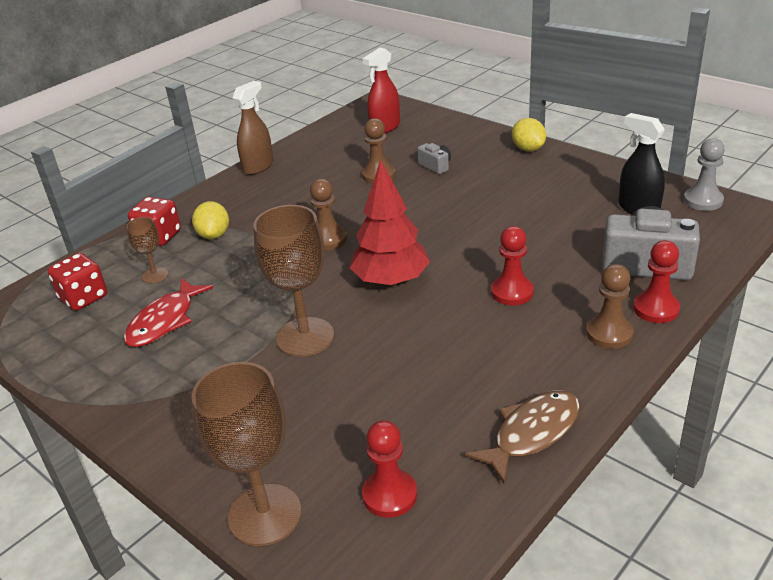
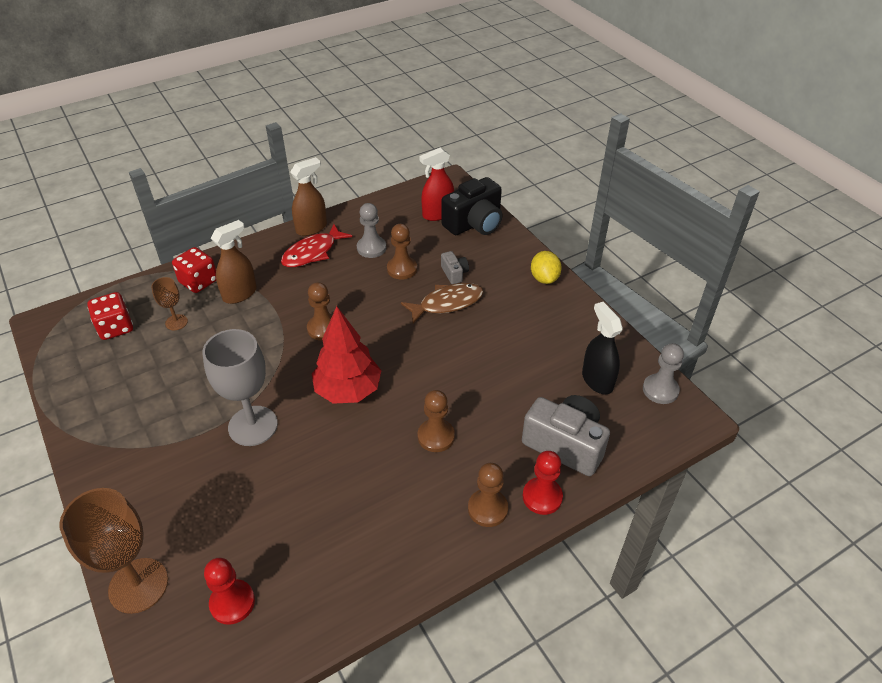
camera: 15 degrees right, 10 degrees up
(165, 321) = (161, 372): red fish -> red fish (312, 252)
(214, 235) = (240, 294): yellow lemon -> brown spray bottle
(305, 337) = (253, 426): brown goblet -> grey goblet
(334, 167) = (371, 248): none -> grey pawn
(428, 126) = (474, 223): none -> black camera
(512, 292) = (436, 436): red pawn -> brown pawn
(532, 433) = (367, 586): brown fish -> brown fish (447, 303)

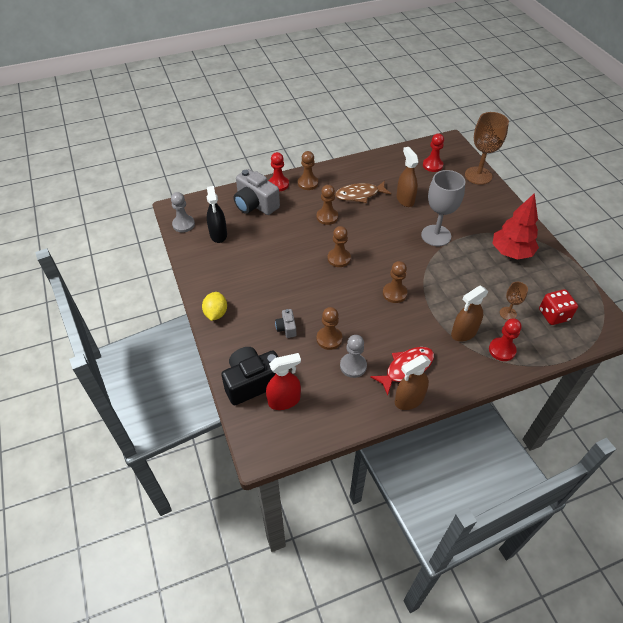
camera: 170 degrees left, 5 degrees up
(198, 281) = (502, 350): red dice -> red pawn
(299, 495) = (405, 199): none -> brown spray bottle
(348, 390) = (377, 248): red tree -> red tree (511, 252)
(405, 366) = (339, 258): none -> brown pawn
(447, 303) = (299, 301): brown fish -> brown fish (360, 195)

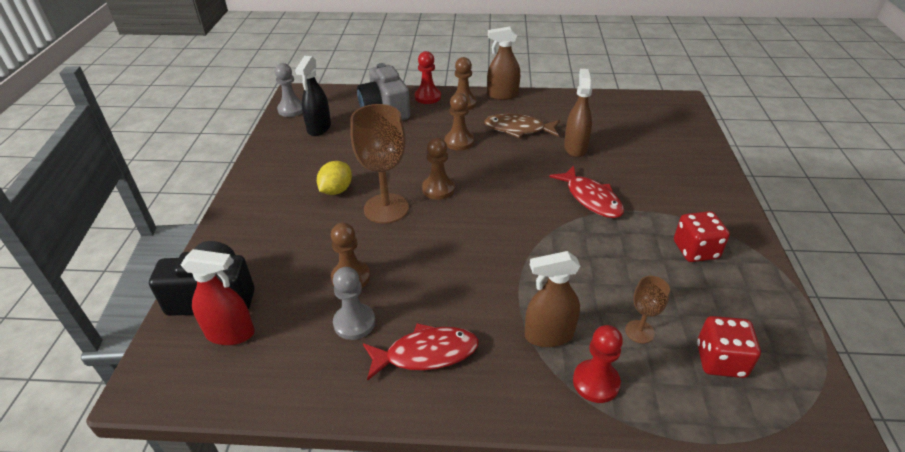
camera: 25 degrees right, 10 degrees down
(216, 313) = (244, 205): yellow lemon -> yellow lemon (336, 190)
(286, 328) = (309, 247): grey camera -> none
(394, 293) = (481, 250): brown pawn -> none
(409, 400) = (397, 400): brown spray bottle -> brown spray bottle (502, 95)
(432, 165) = (640, 120): red pawn -> none
(436, 235) = (591, 198): grey goblet -> red fish
(478, 175) = (700, 146): brown goblet -> brown goblet (386, 208)
(511, 252) = (695, 250): red tree -> red dice

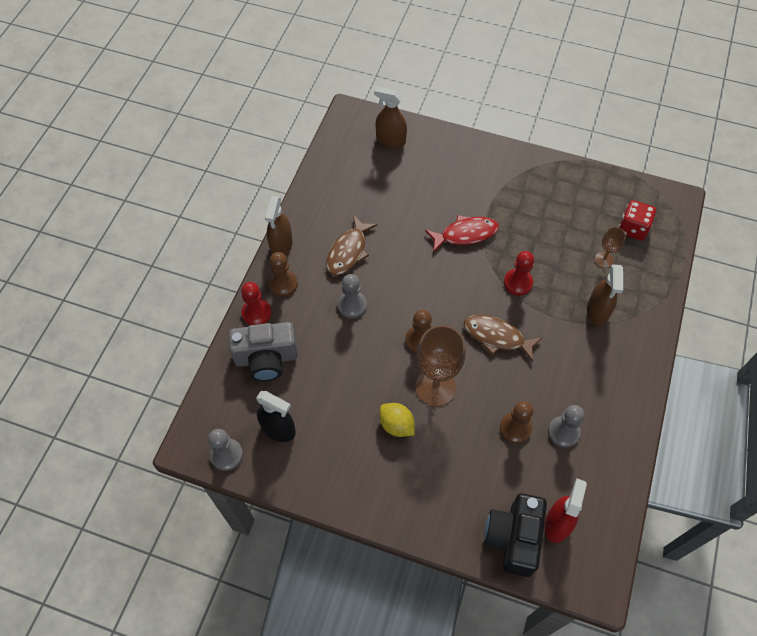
camera: 75 degrees left, 20 degrees up
(426, 354) = (600, 390): red fish -> none
(459, 142) = (352, 305): brown pawn -> grey pawn
(466, 244) = (497, 337): none -> brown fish
(575, 148) = (393, 219): brown spray bottle -> brown spray bottle (390, 140)
(596, 382) = (638, 299): red pawn -> red pawn (518, 283)
(695, 250) = (538, 195): red dice -> none

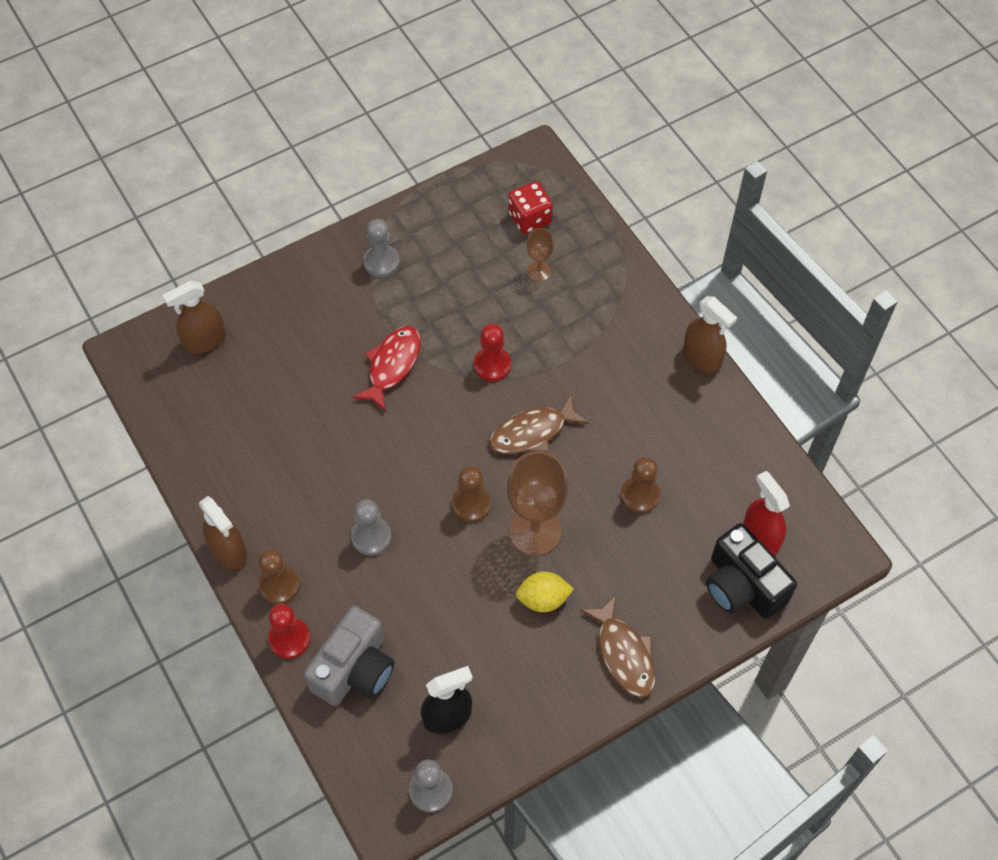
camera: 50 degrees left, 0 degrees up
(348, 251) = (303, 490): brown fish -> brown fish (623, 653)
(563, 432) = (679, 457): grey pawn -> grey pawn (381, 262)
(597, 311) = (587, 324): brown spray bottle -> brown spray bottle (702, 358)

